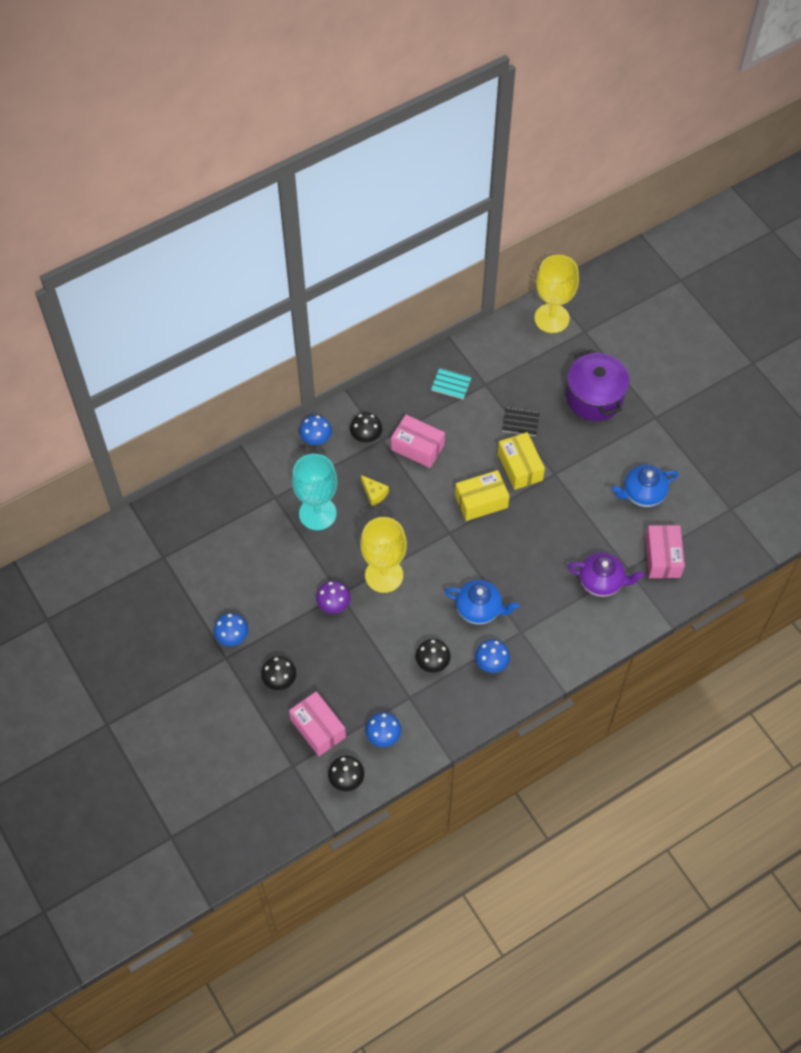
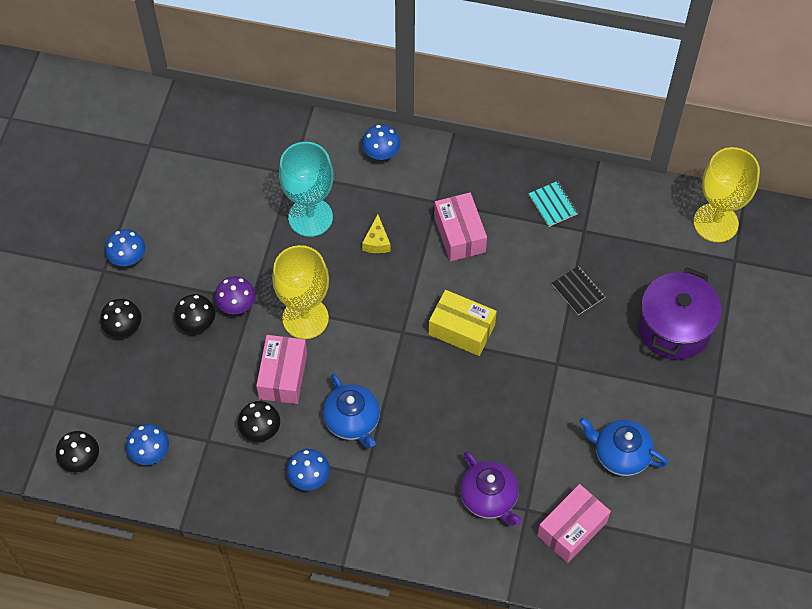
camera: 45 degrees right, 0 degrees up
(318, 728) = (107, 396): pink box -> pink box (283, 376)
(366, 436) = (426, 187): black mushroom -> black mushroom (197, 323)
(520, 467) = (531, 330): yellow box -> none

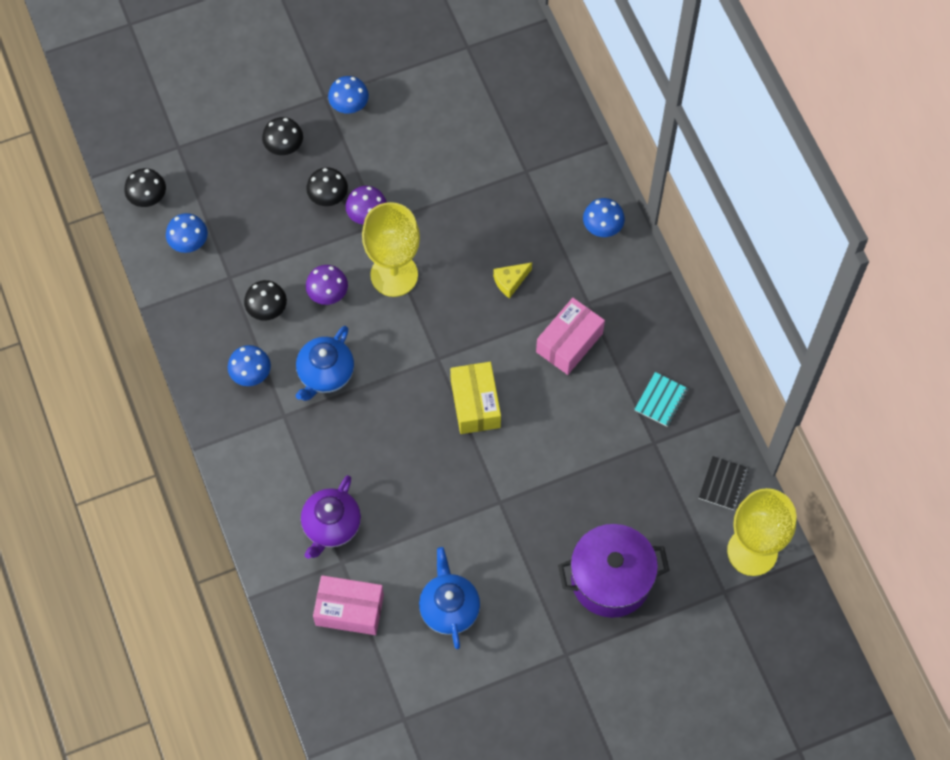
camera: 55 degrees right, 5 degrees up
(283, 376) = (328, 294): pink box -> purple mushroom
(310, 217) = (494, 214): turquoise goblet -> none
(578, 291) = (587, 475): black notebook -> black notebook (723, 484)

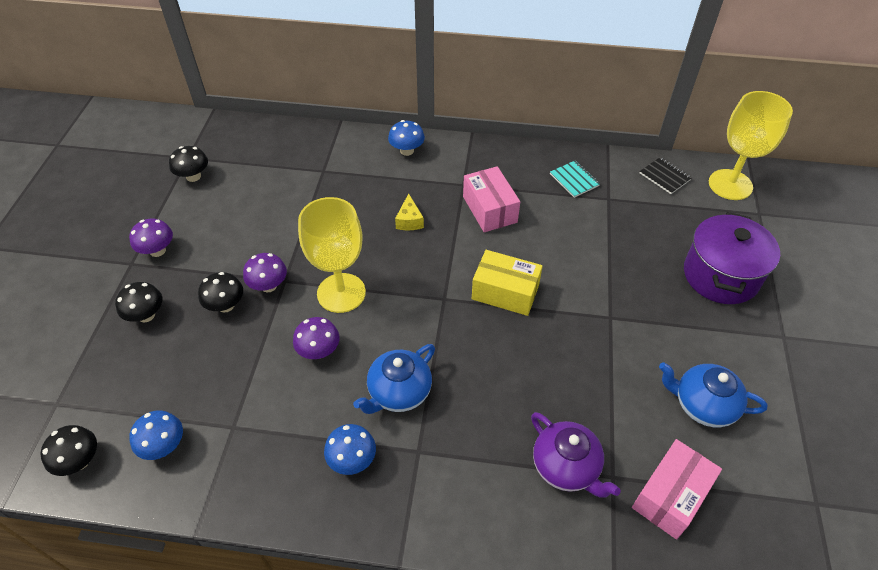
camera: 60 degrees left, 15 degrees down
(267, 309) = (294, 410): black mushroom -> black mushroom (193, 176)
(325, 374) = (398, 392): blue teapot -> blue teapot turned 75 degrees clockwise
(349, 105) = (157, 250): blue mushroom -> purple mushroom

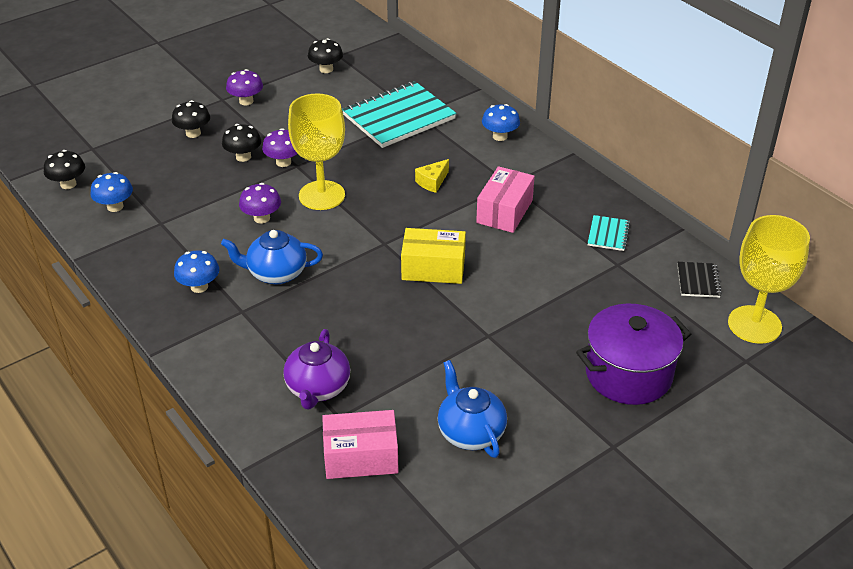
camera: 45 degrees right, 10 degrees down
(311, 182) = (399, 117): none -> turquoise notebook
(505, 292) = (433, 268): yellow box -> yellow box turned 60 degrees counterclockwise

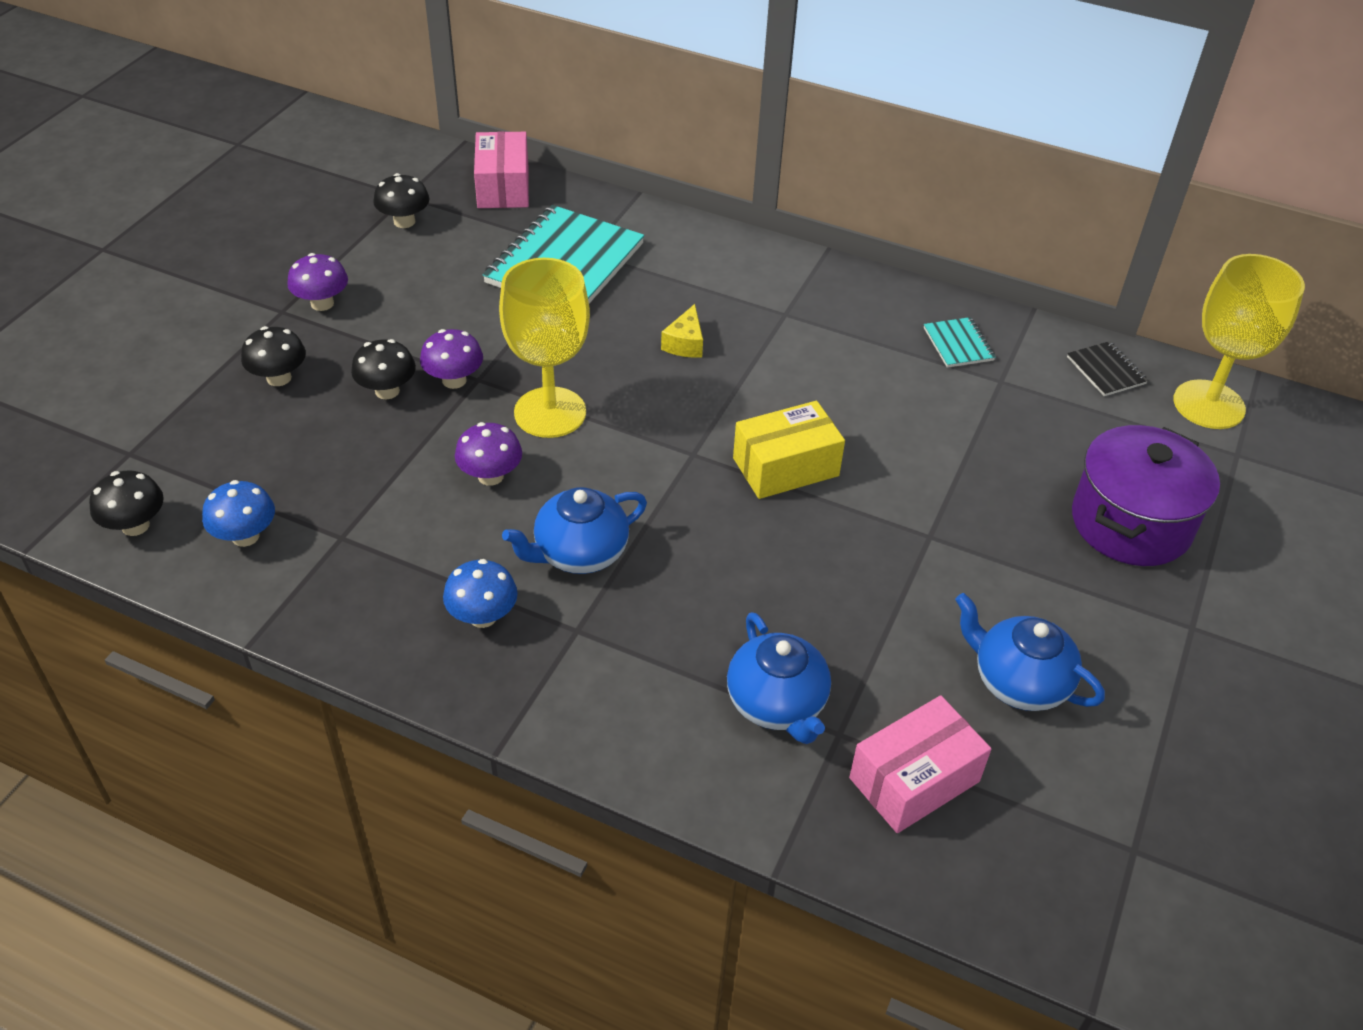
camera: 30 degrees left, 5 degrees up
(318, 388) = (777, 704): purple teapot -> blue teapot
(500, 136) = (720, 251): blue mushroom -> none
(504, 211) = (810, 355): pink box -> pink box (503, 187)

